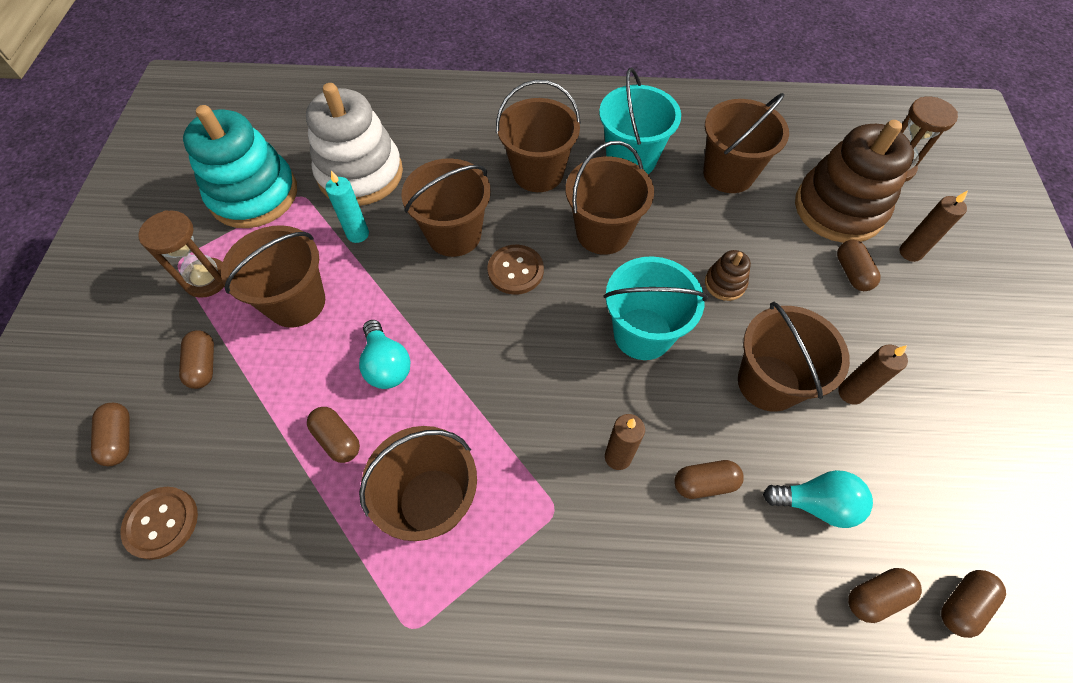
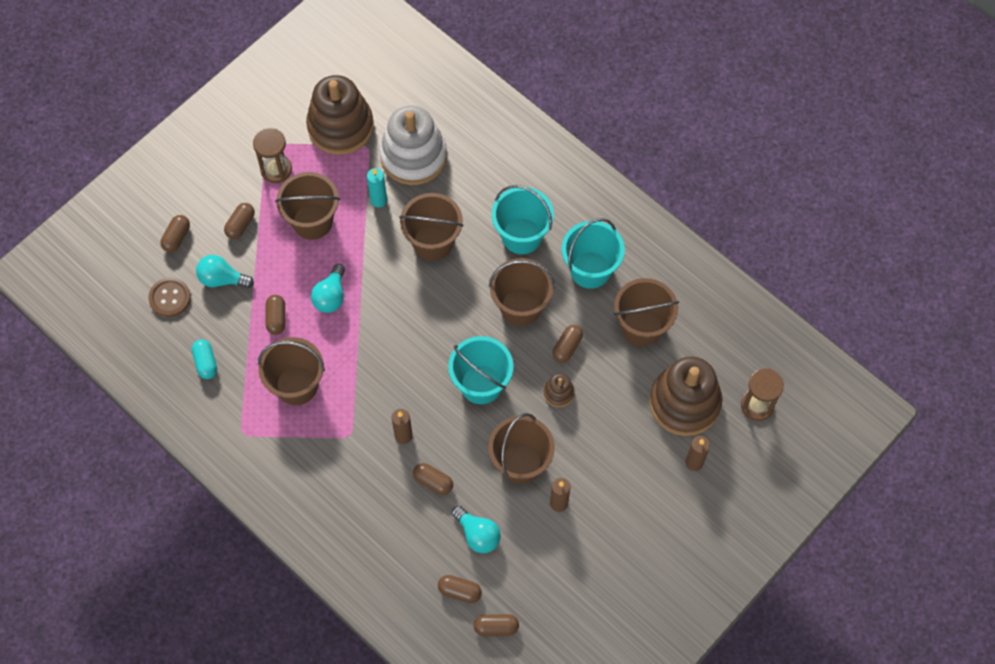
camera: 40 degrees right, 5 degrees up
(224, 444) = (222, 279): none -> turquoise light bulb
(254, 195) = (340, 126): turquoise stacking toy -> brown stacking toy
(280, 571) = (206, 363): none -> turquoise capsule
(515, 271) = (447, 292): brown button -> none
(538, 173) = (522, 236): brown bucket -> turquoise bucket
(852, 272) = (642, 445): brown capsule -> brown capsule (567, 347)

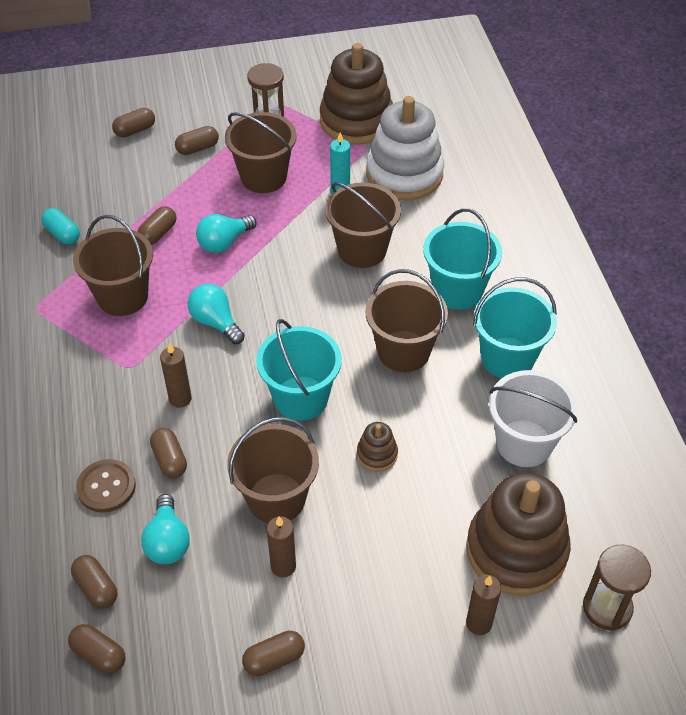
camera: 35 degrees right, 15 degrees down
(170, 298) = (84, 170): brown button -> brown button (106, 487)
(206, 363) = (62, 234): turquoise capsule -> turquoise capsule turned 60 degrees counterclockwise
(222, 279) = (141, 179): turquoise light bulb -> turquoise light bulb (215, 322)
(567, 347) = (422, 415): brown capsule -> brown capsule (274, 659)
(642, 327) = (524, 443): brown bucket -> white bucket

